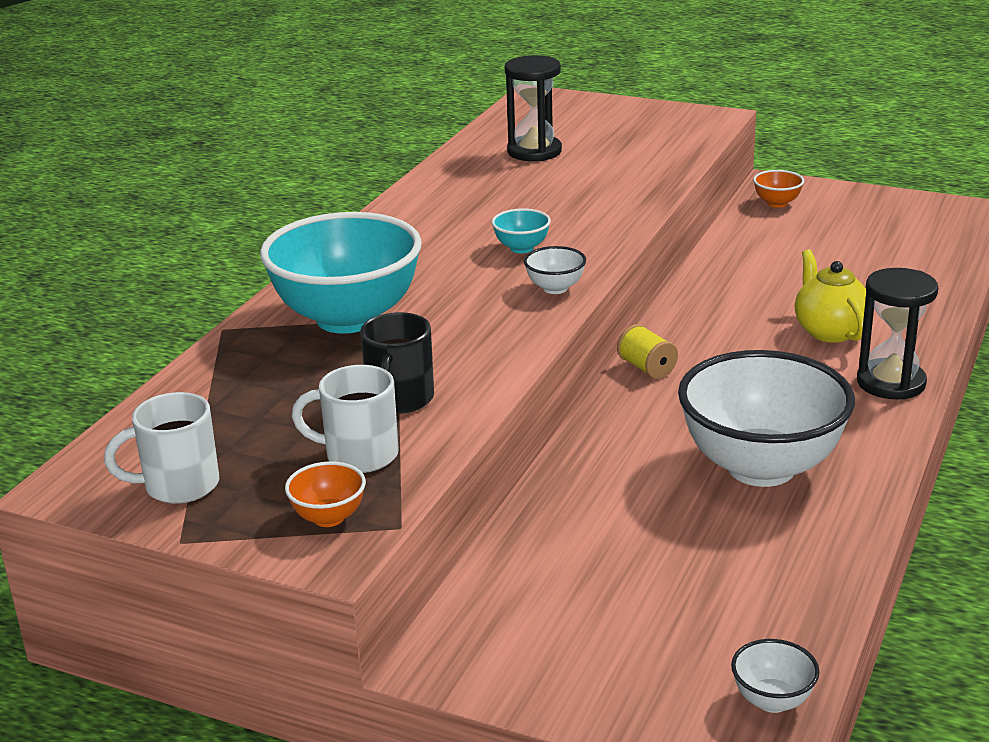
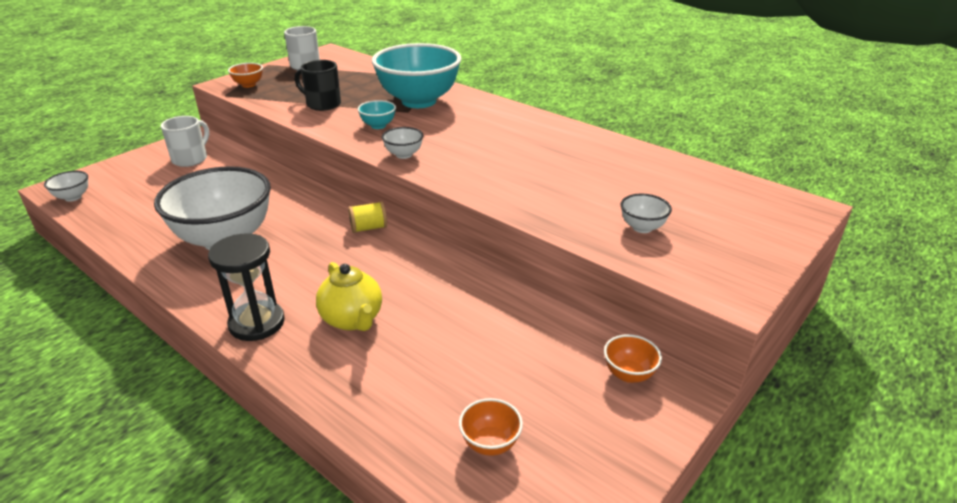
camera: 105 degrees right, 5 degrees up
(359, 455) = (286, 93): white mug -> white mug (191, 159)
(521, 248) = (471, 154): turquoise bowl -> turquoise bowl (378, 126)
(534, 151) = (654, 184): black hourglass -> none
(632, 150) = (642, 227): none -> white bowl
(829, 331) = (352, 319): yellow teapot -> yellow teapot turned 60 degrees clockwise
(910, 241) = (490, 443): none -> orange bowl

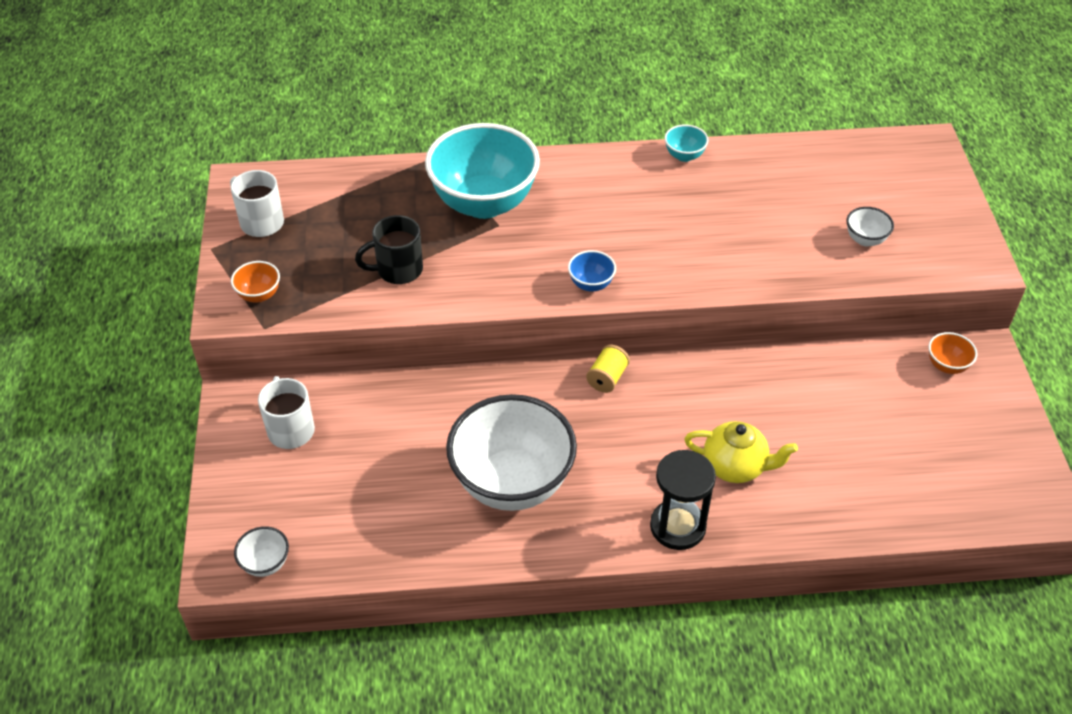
camera: 45 degrees left, 15 degrees up
(378, 126) = (506, 263): turquoise bowl -> turquoise bowl (684, 156)
(403, 155) = (591, 284): white bowl -> blue bowl
(490, 443) = (942, 477): orange bowl -> none

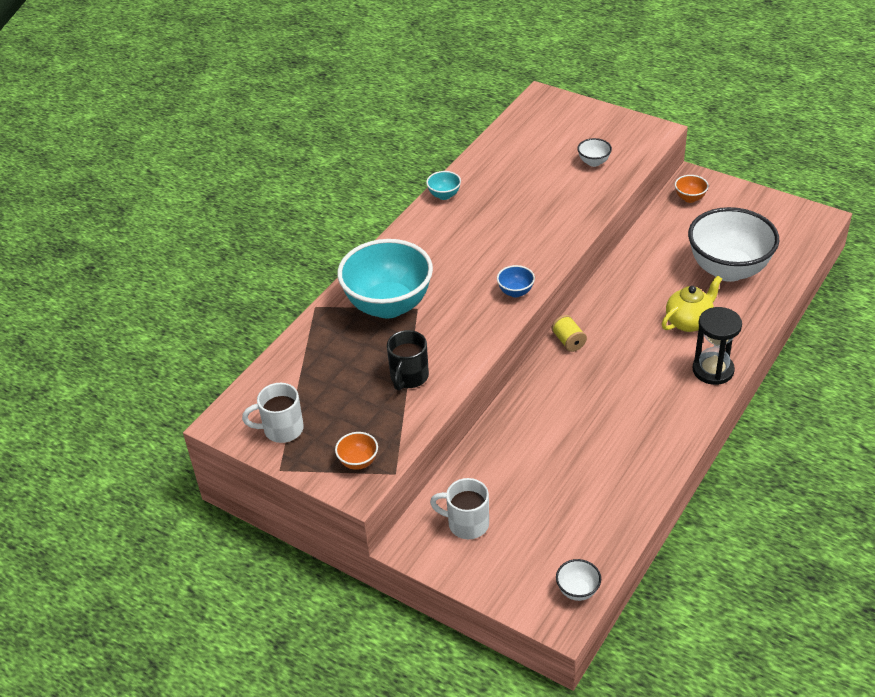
camera: 50 degrees left, 5 degrees down
(512, 483) = (615, 429): white bowl -> white bowl (728, 270)

